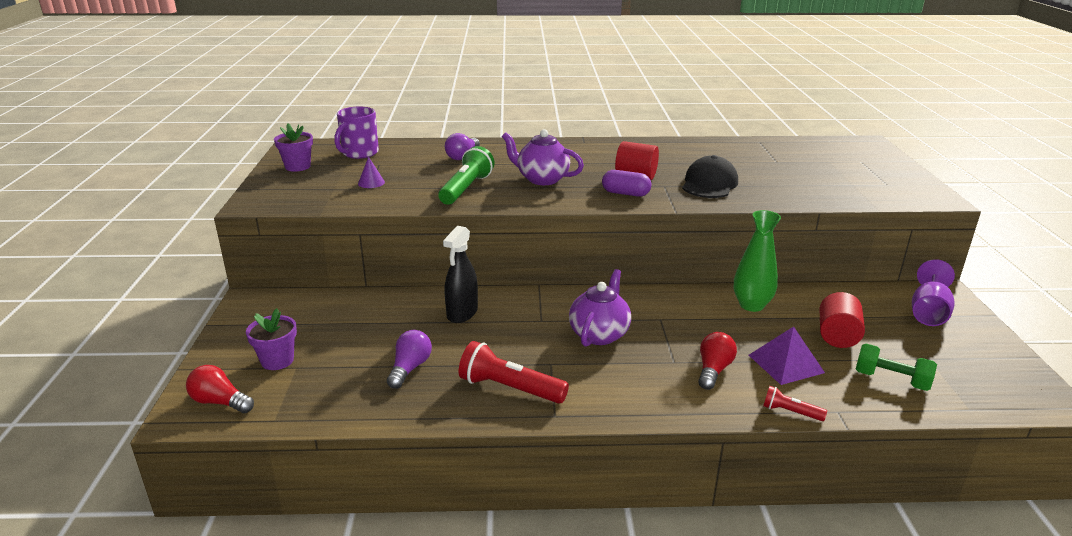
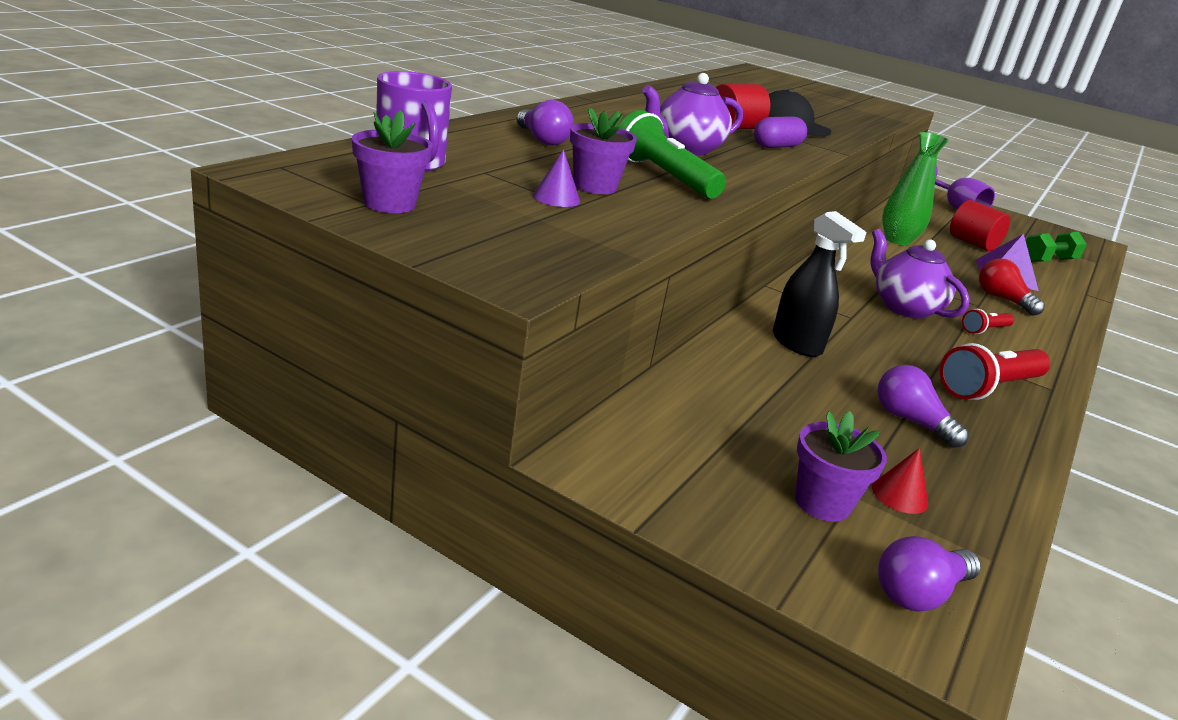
camera: 60 degrees left, 0 degrees up
(220, 402) = (919, 593): red light bulb -> purple light bulb
(312, 380) = (899, 495): none -> red cone
(409, 183) = (595, 186): none -> purple flower pot
(790, 412) = (1082, 306): red flashlight -> red flashlight (985, 330)

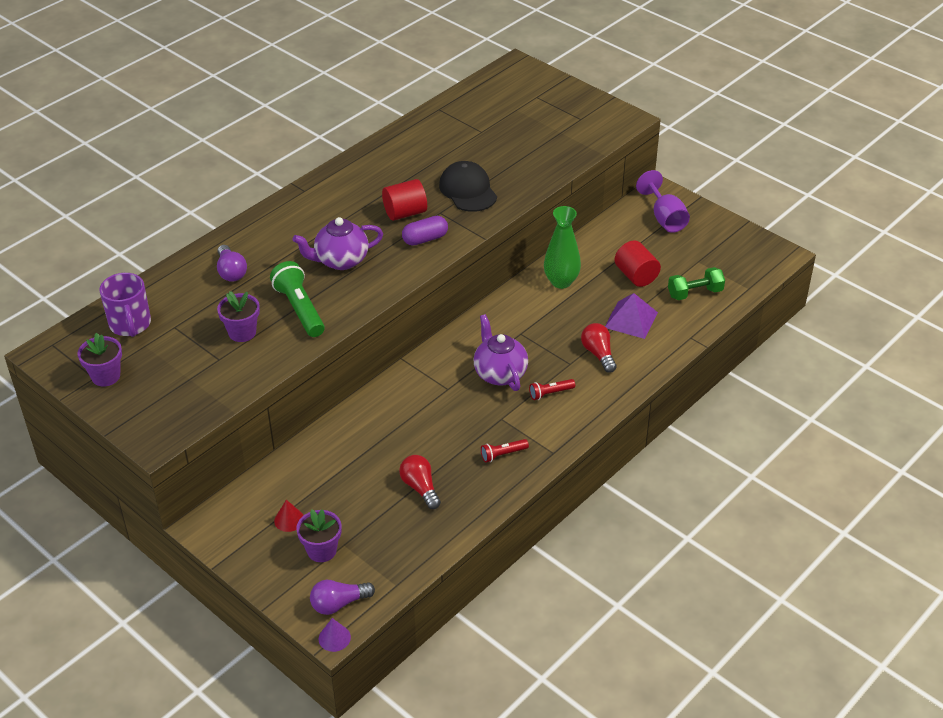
camera: 15 degrees right, 15 degrees up
(556, 198) = (210, 352): purple cone -> purple cone (334, 638)
(797, 344) = (386, 421): black spray bottle -> none
(899, 495) = (372, 544): red cone -> red cone (289, 520)
(910, 421) = (420, 488): purple light bulb -> red light bulb
(989, 388) = (503, 454): red flashlight -> red flashlight, size x0.53

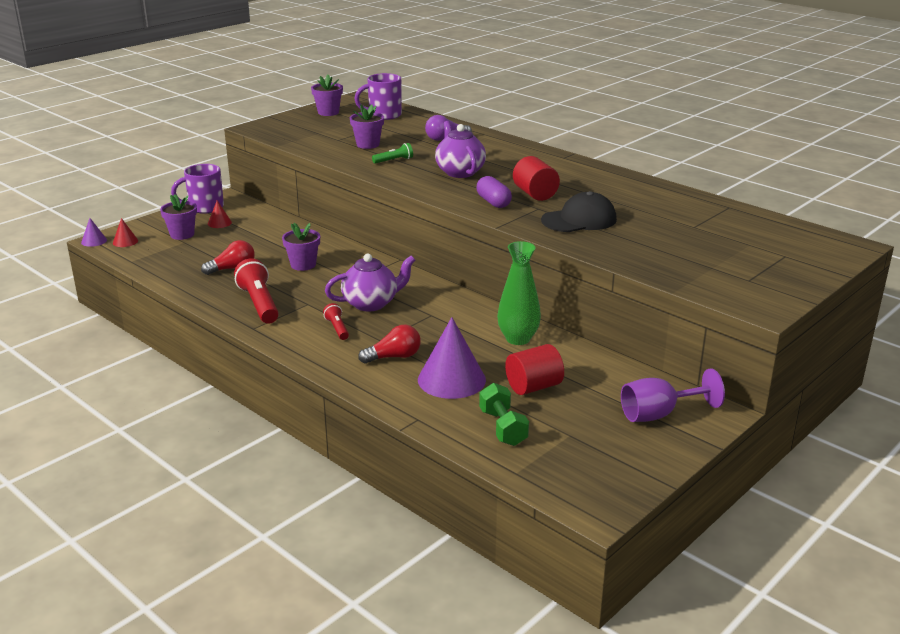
camera: 90 degrees right, 15 degrees down
(236, 543) = (205, 207): none -> purple mug
(300, 309) = (394, 160): green flashlight -> green flashlight, size x0.53
(339, 604) = (125, 241): purple light bulb -> red cone
(412, 431) = (303, 265): none -> purple flower pot
(503, 454) = (259, 304): red flashlight -> red flashlight, size x1.90
(631, 319) = (451, 379): purple pyramid -> purple cone

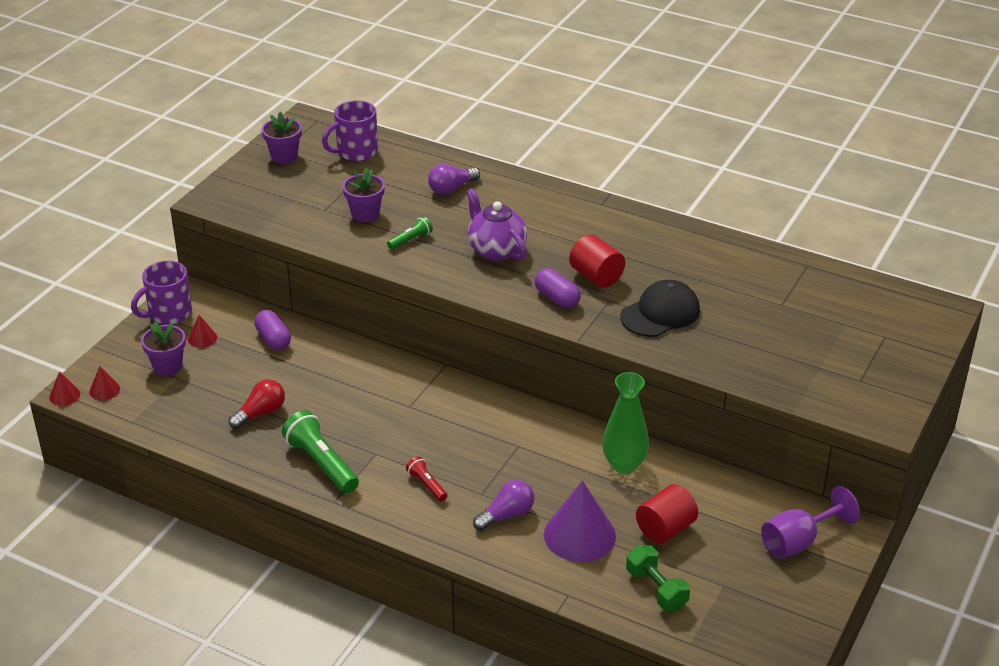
camera: 15 degrees left, 10 degrees up
(94, 241) = (64, 395): purple cone -> red cone
(259, 304) = (321, 463): red flashlight -> green flashlight
(273, 229) = (273, 339): none -> purple capsule
(303, 265) = (339, 392): purple flower pot -> none
(371, 303) = (446, 440): purple teapot -> none
(394, 357) = (506, 515): red light bulb -> purple light bulb

